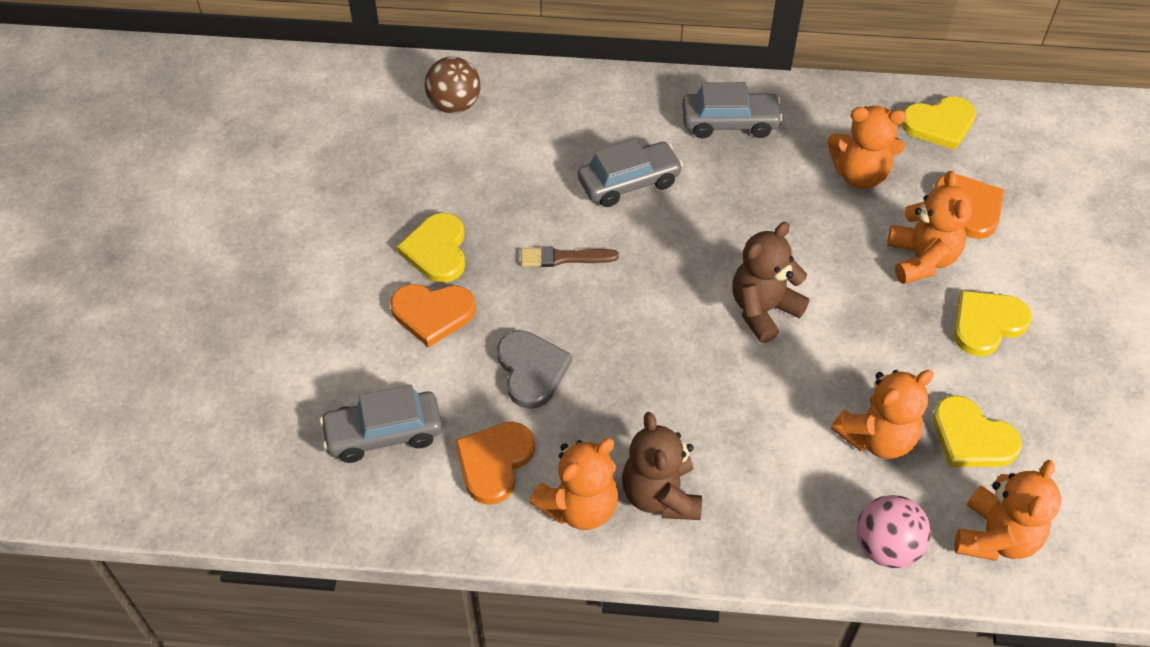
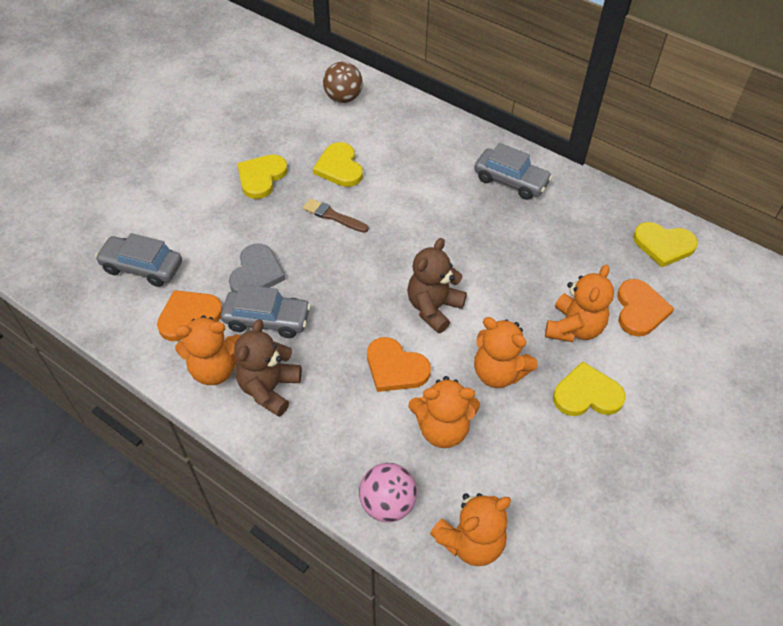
camera: 30 degrees right, 0 degrees up
(432, 313) = (228, 212): orange heart -> orange heart (395, 368)
(629, 182) = (412, 189): grey car -> grey car (267, 320)
(763, 310) = (433, 308): brown teddy bear -> brown teddy bear turned 45 degrees counterclockwise
(859, 175) = (575, 253): orange teddy bear -> orange teddy bear (498, 372)
(971, 437) = (510, 464): yellow heart -> yellow heart (339, 167)

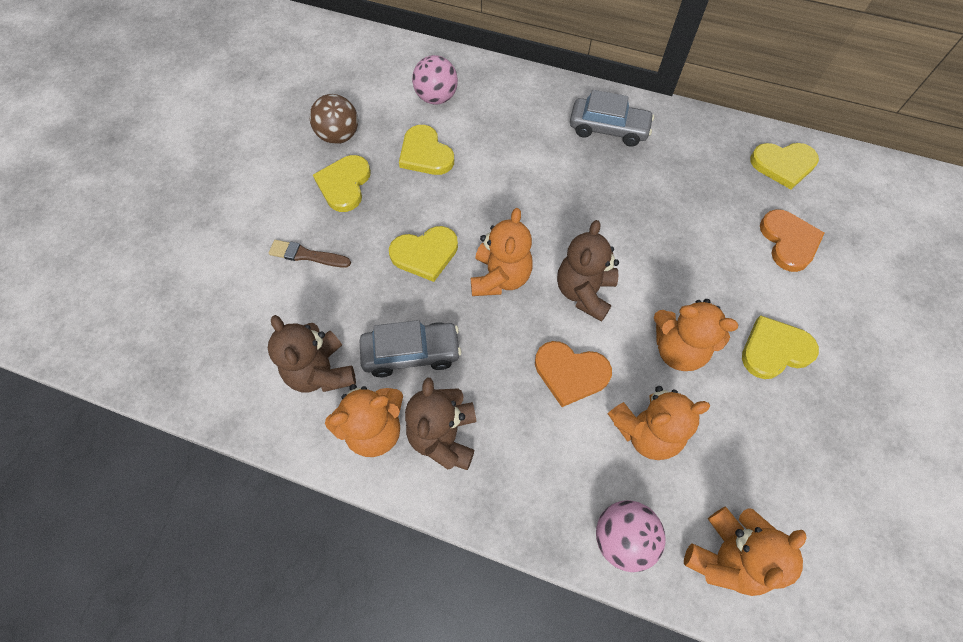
camera: 15 degrees left, 10 degrees up
(142, 267) = (246, 326): grey car -> none
(189, 316) = (321, 372): orange heart -> brown teddy bear
(256, 273) = (379, 300): grey heart -> none
(308, 246) = (425, 254): none -> yellow heart
(333, 216) = (439, 212): brown brush -> brown brush (306, 255)
(343, 98) = (400, 73): brown ball -> brown ball (339, 136)
(366, 124) = (436, 98): none -> pink ball
(574, 328) = (733, 278): orange teddy bear -> orange teddy bear (500, 277)

